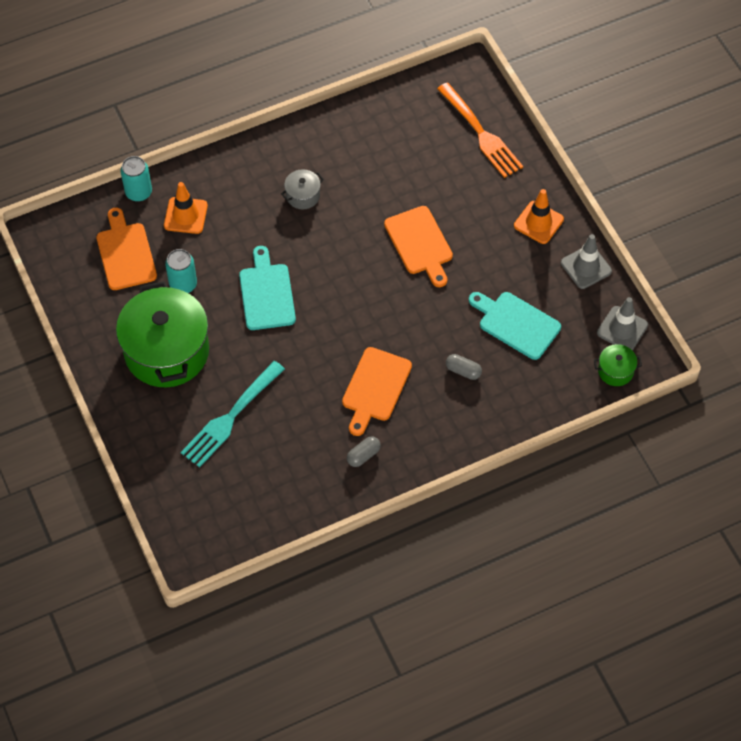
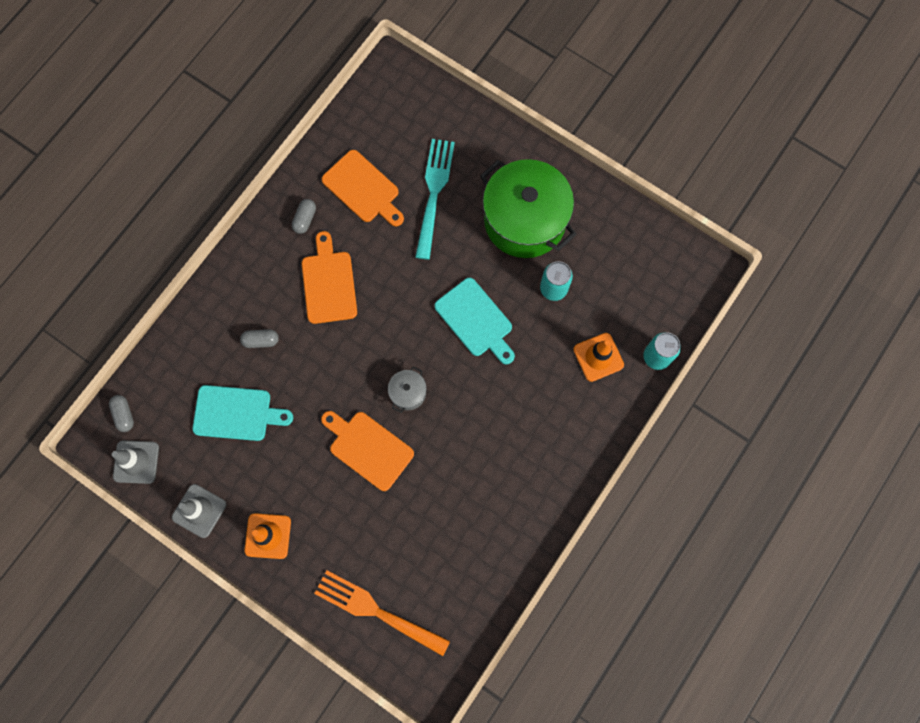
camera: 150 degrees right, 15 degrees up
(125, 253) = (624, 290): orange cutting board -> orange cutting board (363, 189)
(303, 195) = (506, 439): grey pot -> grey pot (408, 393)
(615, 371) = (124, 415): green pot -> grey capsule

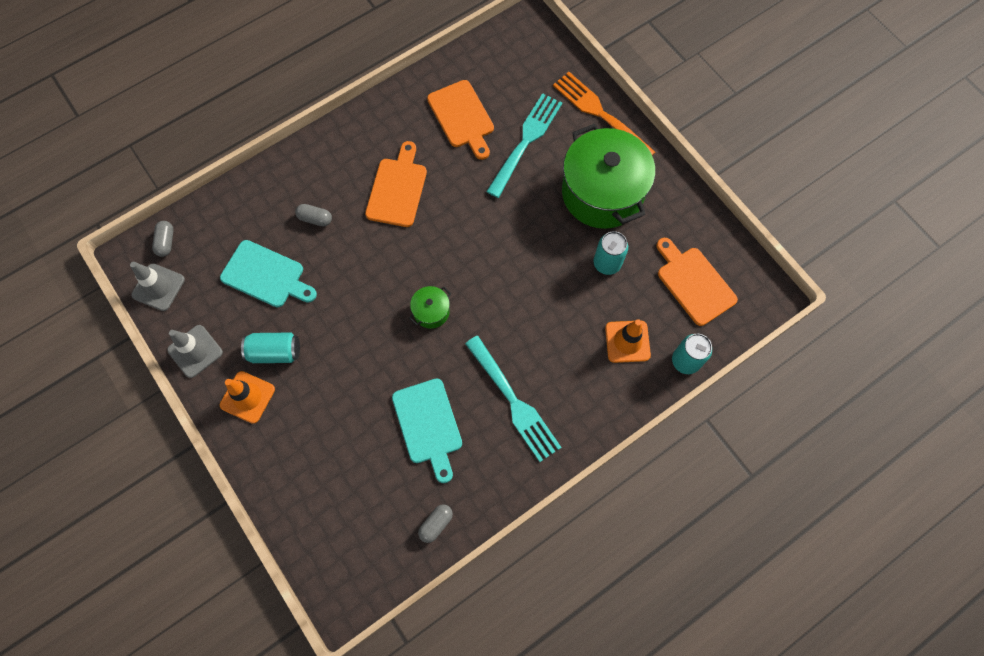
camera: 20 degrees right, 5 degrees down
(276, 484) = (275, 352): none -> turquoise can
(305, 219) = (398, 126): grey capsule -> grey capsule (436, 524)
(368, 448) = (373, 349): orange cutting board -> orange cutting board (694, 283)
(376, 611) = (319, 506): orange fork -> orange fork (600, 113)
(408, 393) = (431, 311): grey pot -> green pot
(476, 320) = (521, 267): turquoise cutting board -> turquoise cutting board (428, 425)
(516, 451) = (514, 402): none -> turquoise fork

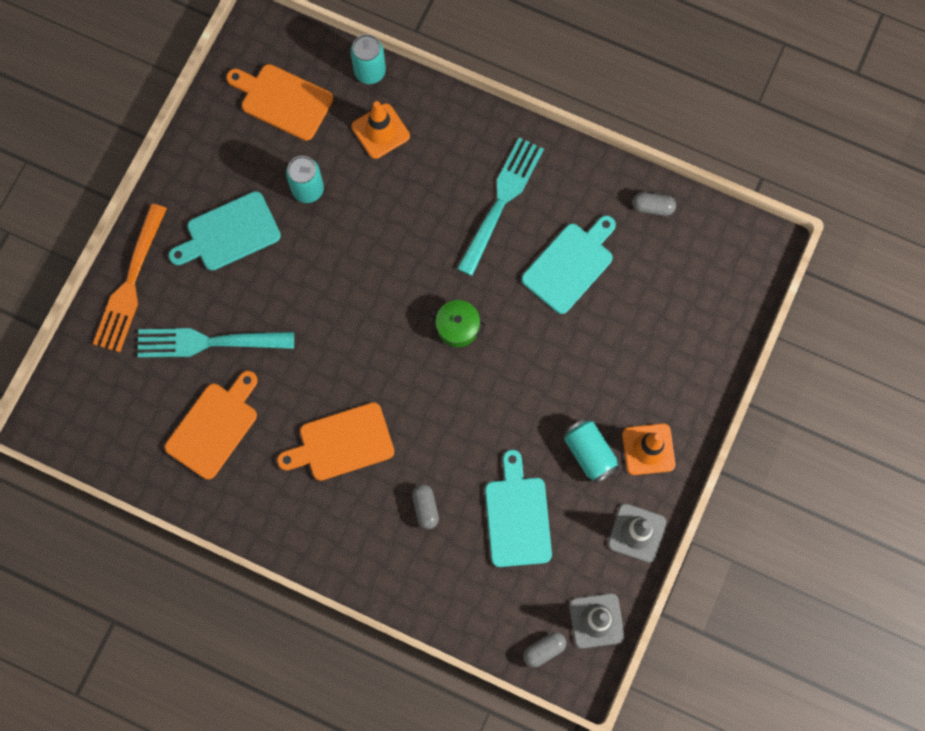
camera: 120 degrees left, 5 degrees up
(602, 193) = (229, 233): green pot -> turquoise cutting board
(694, 283) = (283, 100): orange cutting board -> orange cutting board turned 90 degrees clockwise

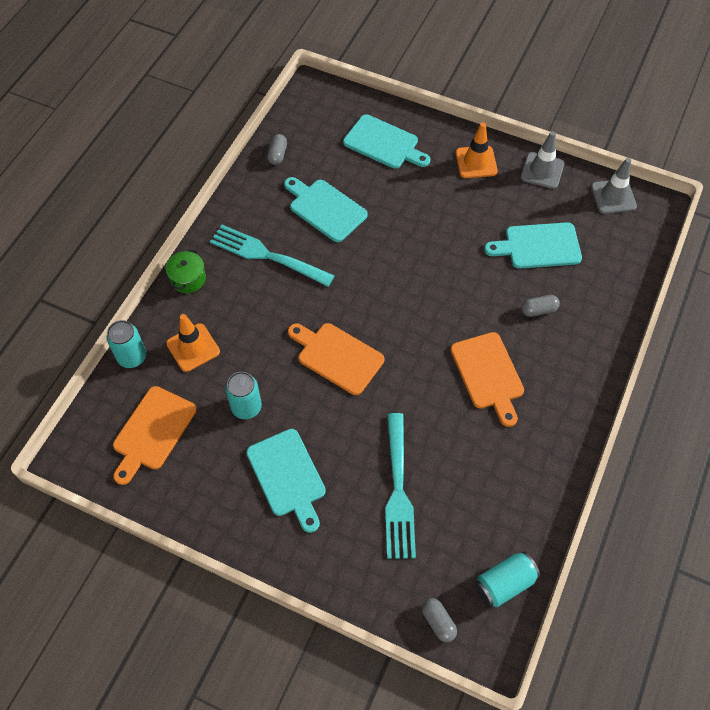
camera: 90 degrees left, 15 degrees down
(130, 284) = (338, 569): orange fork -> none
(214, 427) = (481, 482): orange cutting board -> orange cutting board (337, 356)
(458, 327) = (380, 287): green pot -> green pot (188, 279)
(544, 650) = (641, 230): grey capsule -> grey capsule (438, 622)
(589, 453) = (482, 199): turquoise can -> turquoise can (504, 584)
(675, 335) = (384, 143): none -> turquoise cutting board

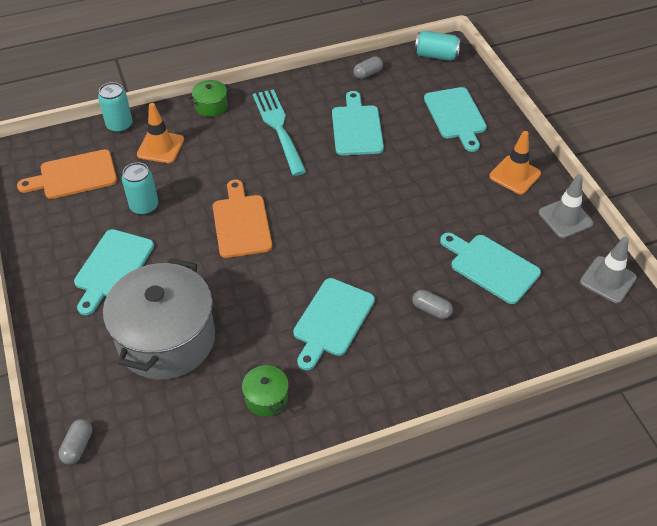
camera: 45 degrees right, 10 degrees down
(398, 491) = (166, 339): turquoise fork -> grey pot
(488, 374) = (332, 320): orange cutting board -> turquoise cutting board
(504, 584) = (153, 467): turquoise can -> turquoise can (436, 56)
(514, 467) = (266, 398): none -> green pot

